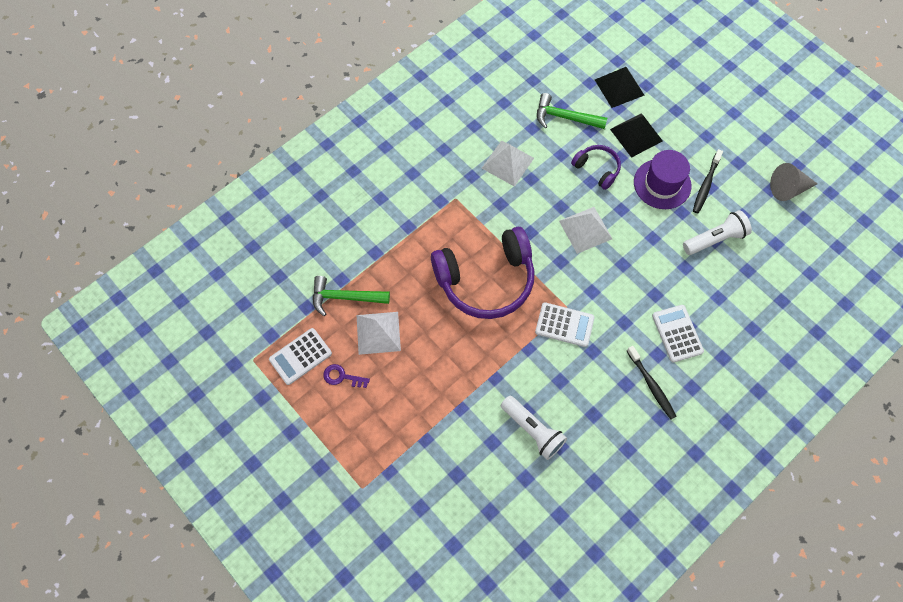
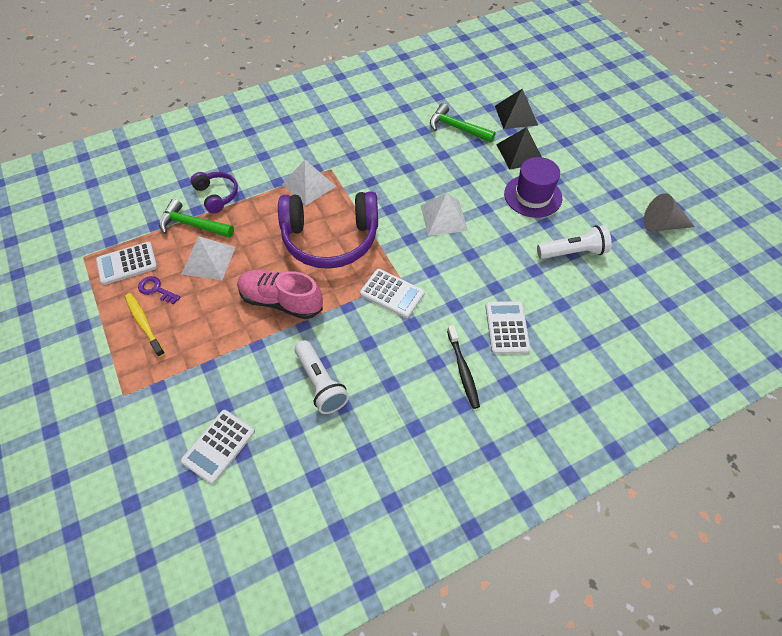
camera: 15 degrees right, 10 degrees down
(347, 415) = (144, 324): none -> yellow toothbrush
(465, 359) = (281, 301): none -> pink shoe
(468, 511) = (218, 446): none -> white calculator
(507, 163) = (390, 151): white pyramid -> white pyramid (309, 185)
(597, 169) = (473, 172): purple headphones -> purple headphones (217, 195)
(706, 185) = (577, 205): black toothbrush -> none

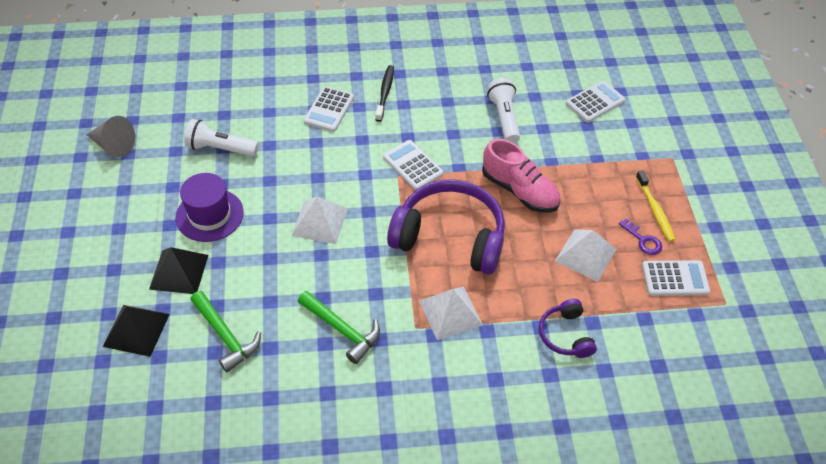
camera: 160 degrees left, 5 degrees down
(193, 225) = (599, 303): green hammer -> green hammer (342, 330)

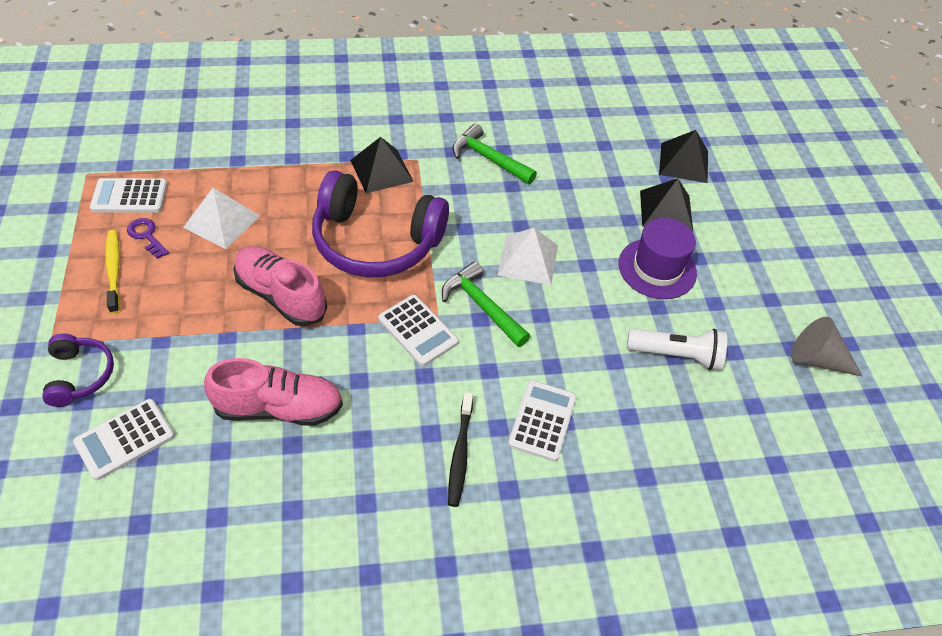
camera: 175 degrees right, 0 degrees up
(225, 336) = (599, 156): green hammer -> green hammer (482, 306)
(450, 312) = (381, 170): white pyramid -> black pyramid
(504, 118) = (279, 408): white flashlight -> pink shoe
(565, 335) = (269, 150): purple headphones -> purple headphones (80, 375)

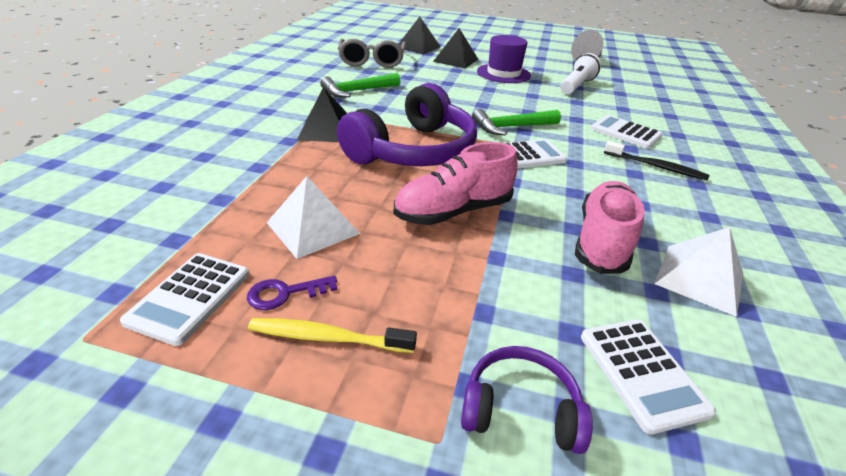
camera: 65 degrees left, 15 degrees down
(528, 259) = (473, 103): white pyramid -> white pyramid (699, 278)
(590, 139) = (372, 61): none -> grey glasses

